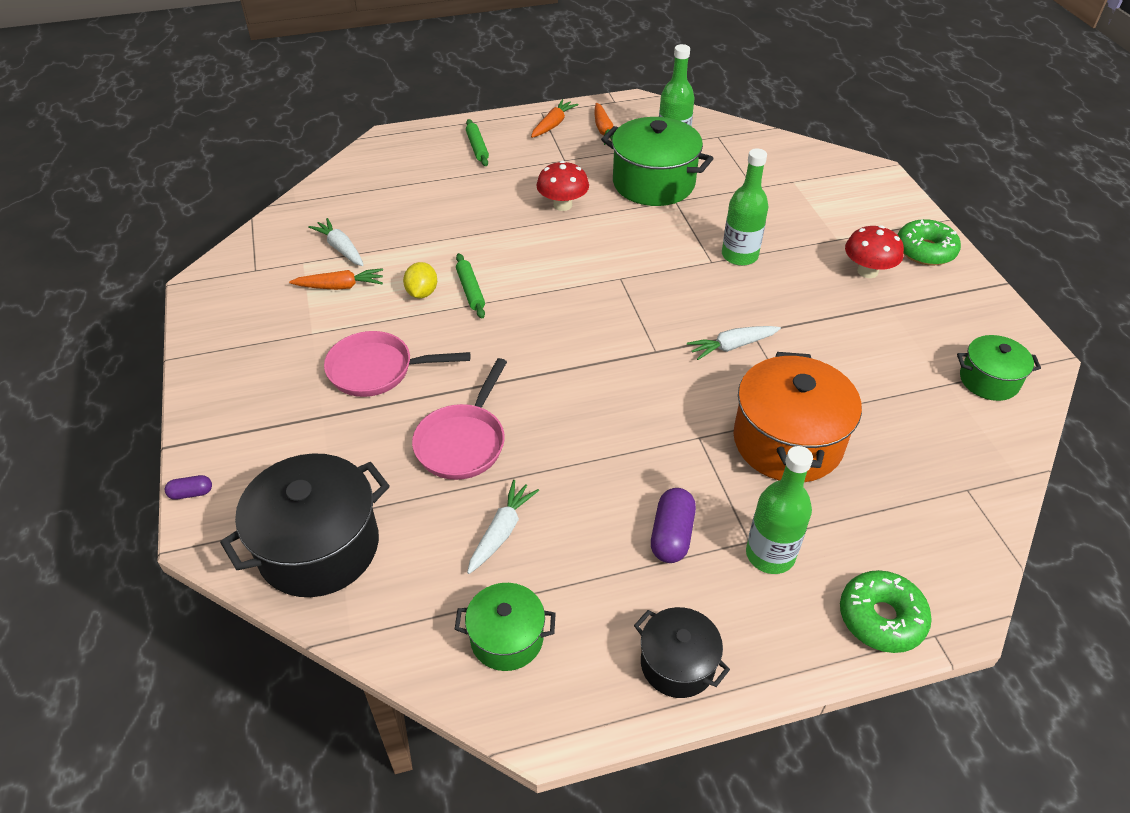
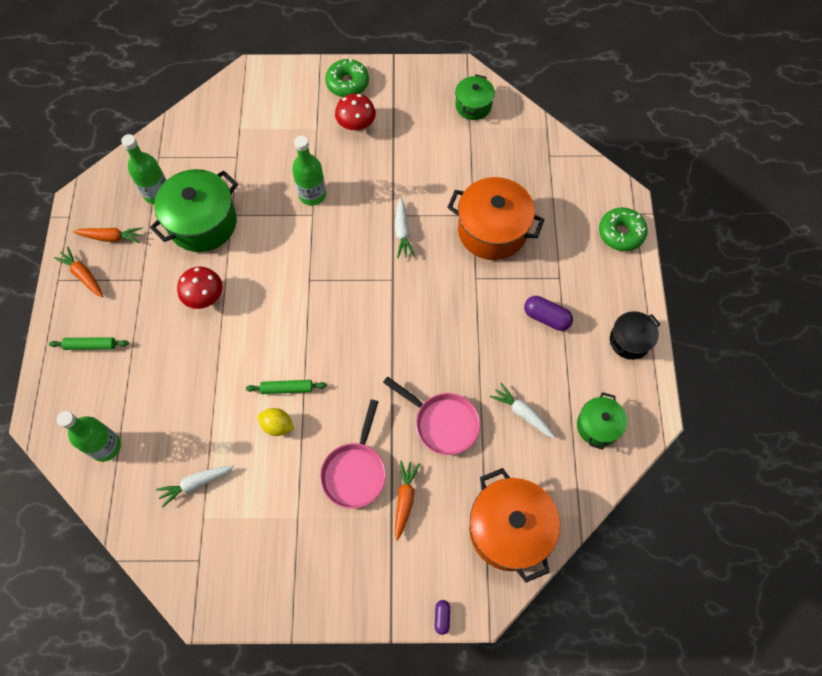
camera: 75 degrees left, 20 degrees up
(319, 547) = (509, 529): black pot -> orange pot
(340, 286) = (247, 489): orange carrot -> orange carrot (404, 500)
(770, 555) = (571, 271): green bottle -> green bottle (105, 446)

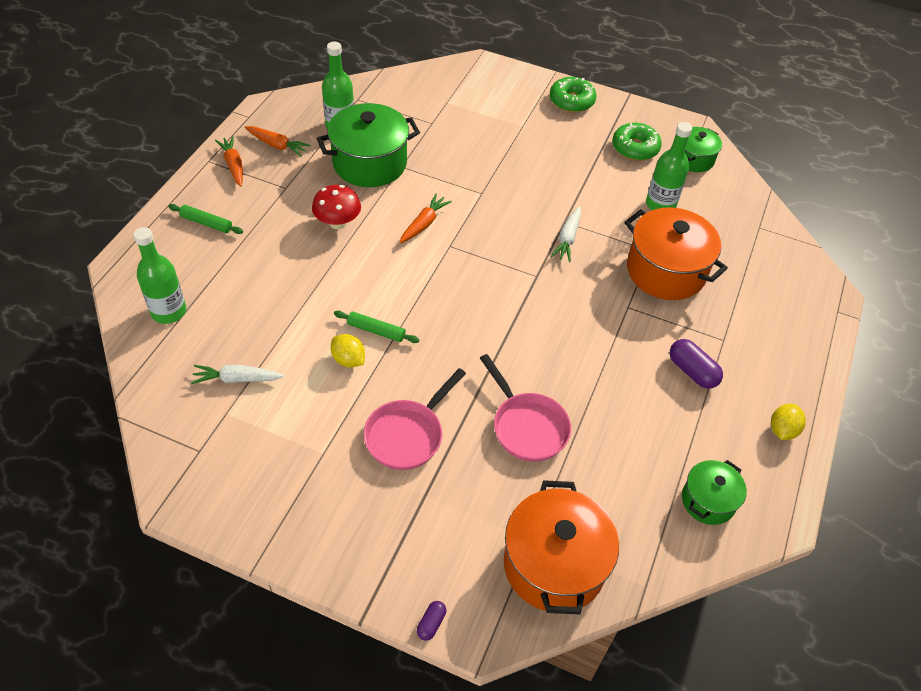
camera: 20 degrees right, 15 degrees down
(312, 194) = (490, 177): green bottle -> green bottle (660, 204)
(356, 125) = (564, 136): red mushroom -> none
(404, 500) = (448, 484): orange carrot -> orange carrot (423, 224)
(522, 413) = (623, 453): white carrot -> none
(621, 233) = (813, 324): green donut -> green donut (635, 148)
(629, 341) = (782, 430): black pot -> yellow lemon

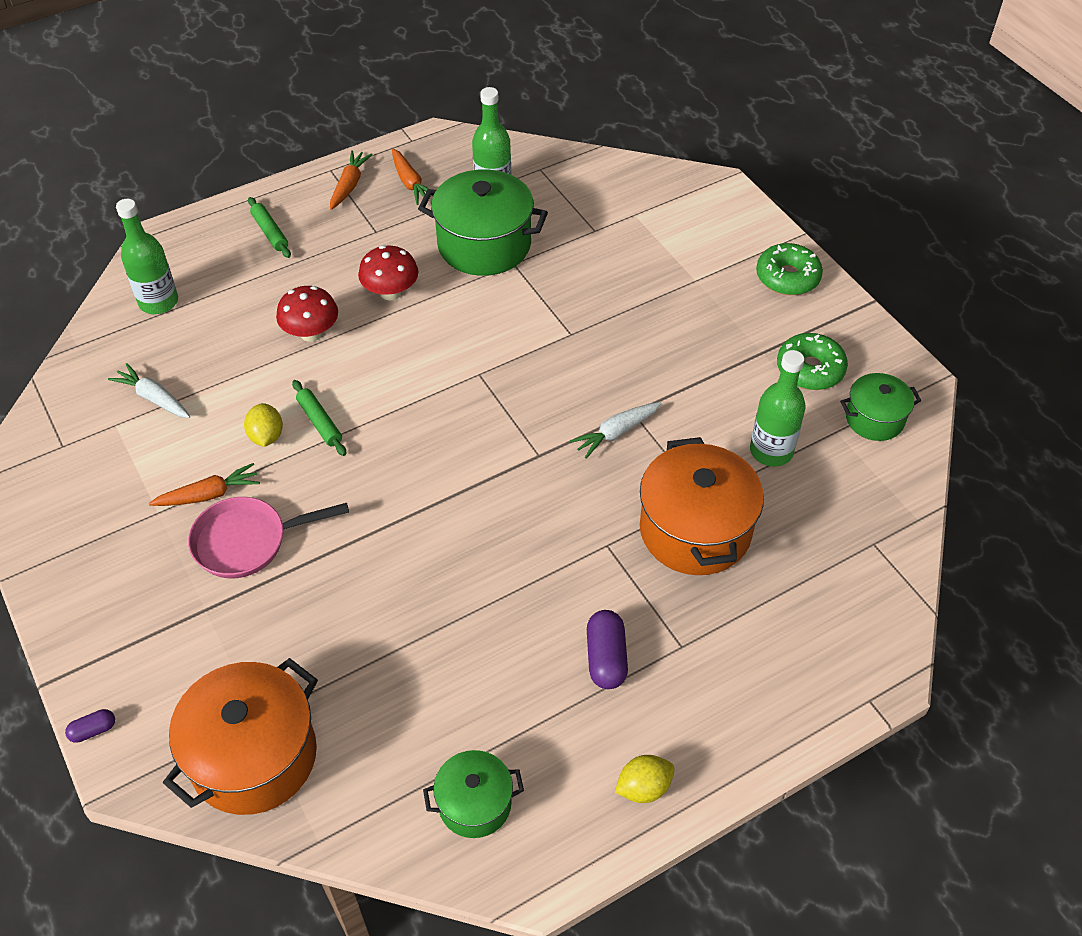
camera: 40 degrees right, 0 degrees up
(309, 276) = (311, 333): none -> red mushroom
(423, 224) = (475, 337): orange carrot -> orange carrot (208, 495)
(527, 426) = (367, 605): pink pan -> none

